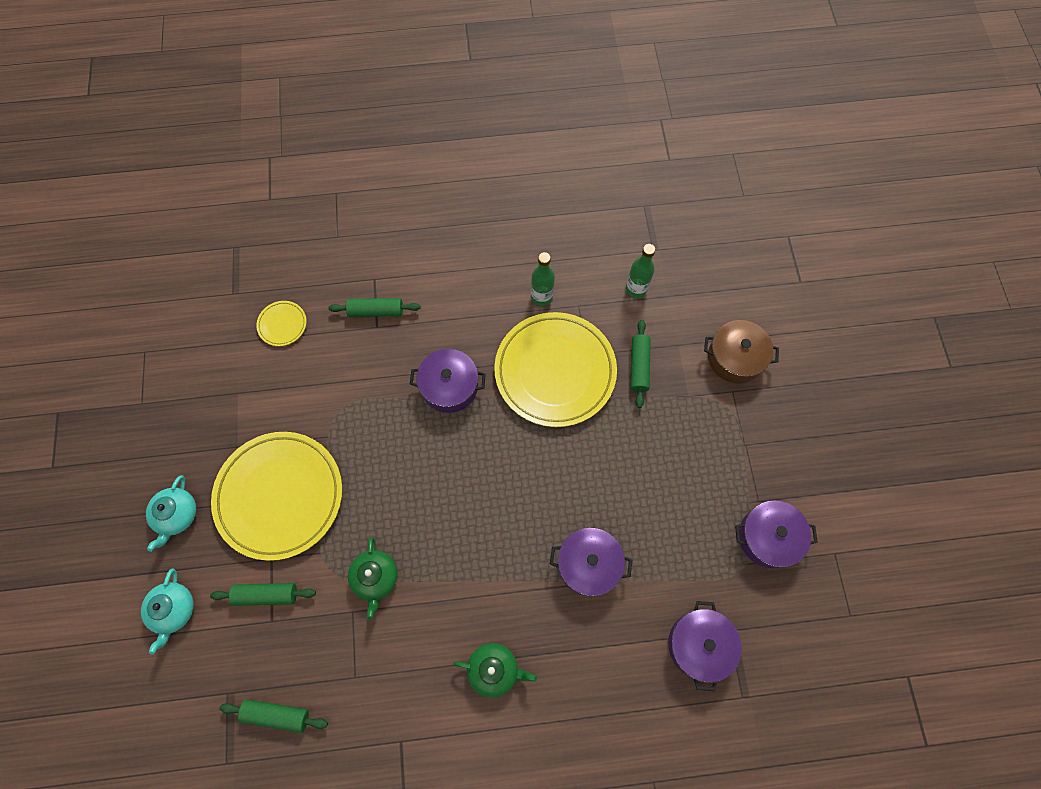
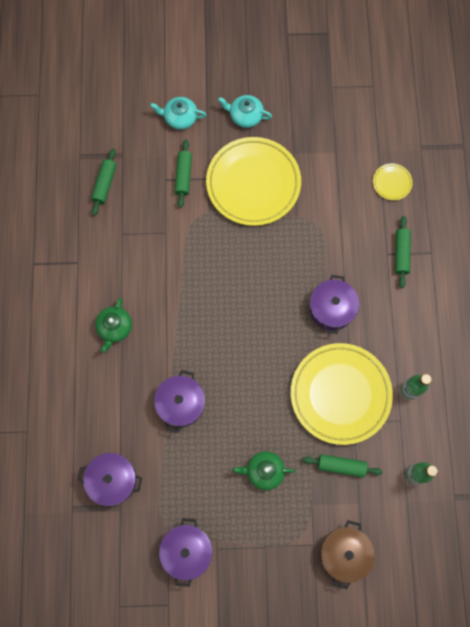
camera: 95 degrees right, 5 degrees up
(375, 578) = (187, 248): green teapot -> green teapot (264, 471)

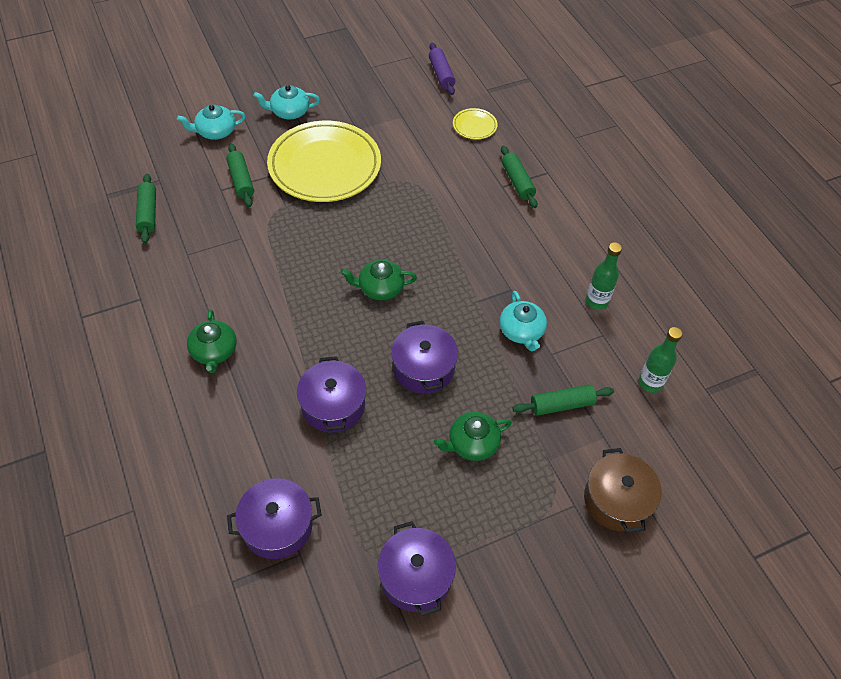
camera: 25 degrees left, 20 degrees down
(251, 317) = (380, 288): none -> green teapot
(332, 308) = (468, 252): purple pot -> purple pot (423, 368)
(340, 394) = (521, 331): yellow plate -> turquoise teapot
(388, 115) = (441, 74): none -> purple rolling pin

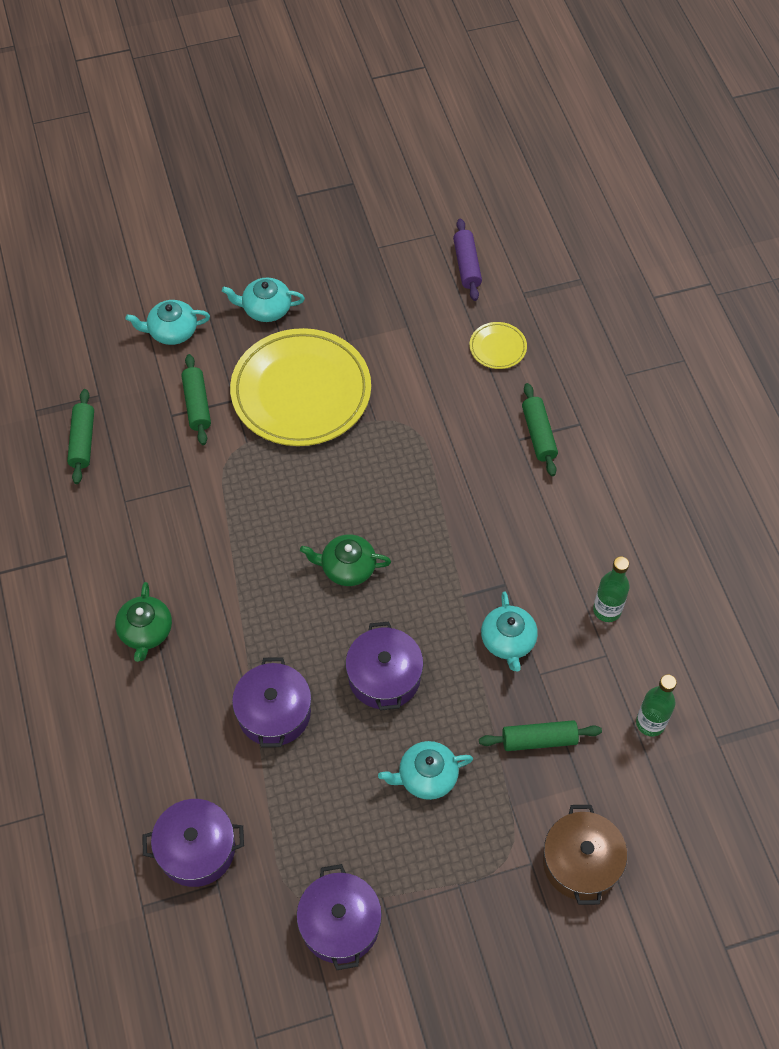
camera: 10 degrees right, 5 degrees up
(472, 443) = (426, 776): green teapot -> turquoise teapot

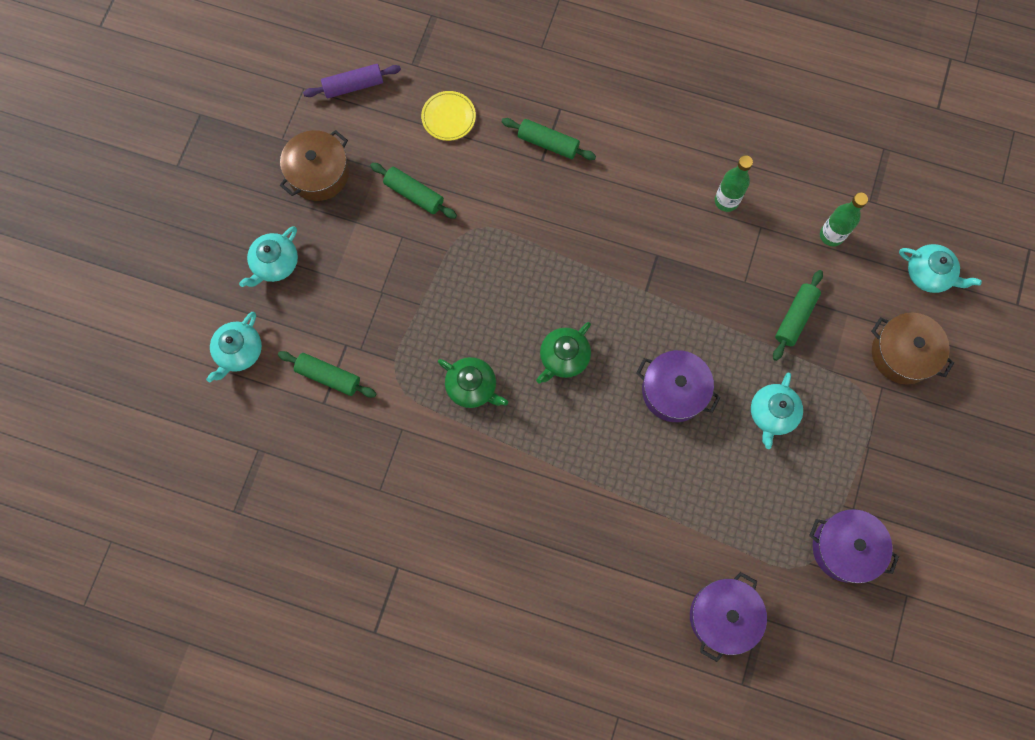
camera: 55 degrees left, 15 degrees up
(83, 441) = (295, 490): green rolling pin -> green rolling pin (414, 194)
(146, 631) = (513, 545): green teapot -> green teapot (472, 386)
(274, 712) = (649, 490): purple pot -> none
(301, 392) = (378, 288): yellow plate -> none
(368, 289) = (318, 173): none -> brown pot
(467, 265) = (353, 86): purple rolling pin -> purple rolling pin turned 45 degrees counterclockwise
(508, 641) = (704, 285): turquoise teapot -> turquoise teapot (929, 274)

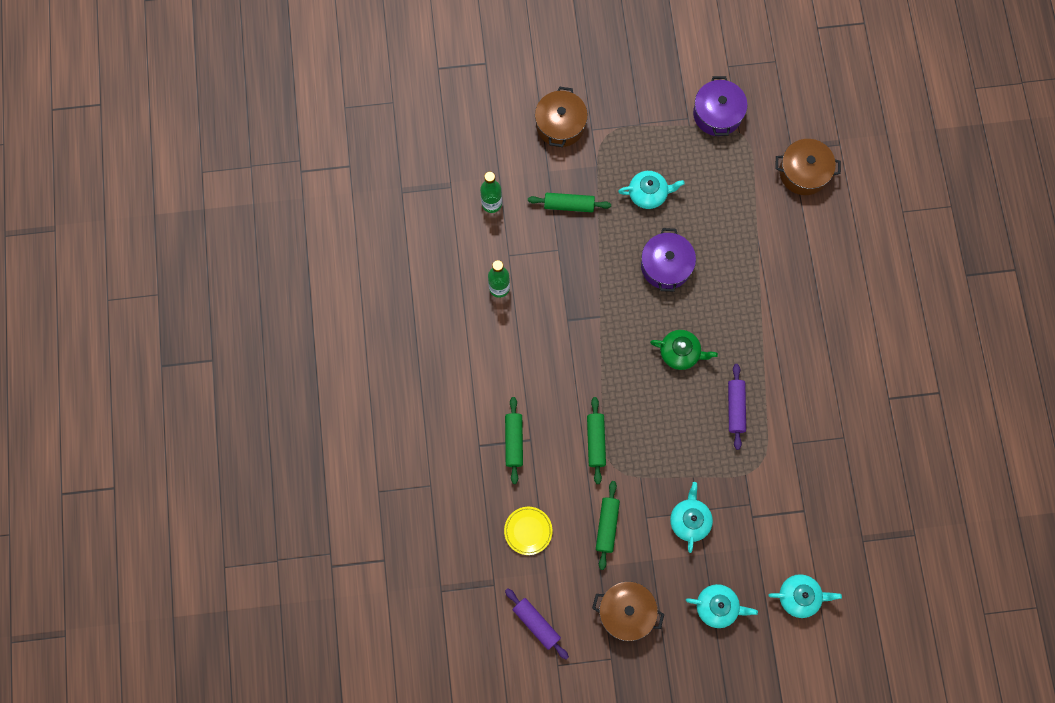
camera: 115 degrees left, 0 degrees up
(328, 376) = (782, 517): green rolling pin -> green rolling pin (595, 441)
(472, 386) = (735, 408): green teapot -> purple rolling pin
(723, 616) = (803, 172): purple pot -> brown pot
(929, 274) = (490, 127): turquoise teapot -> turquoise teapot (689, 520)

